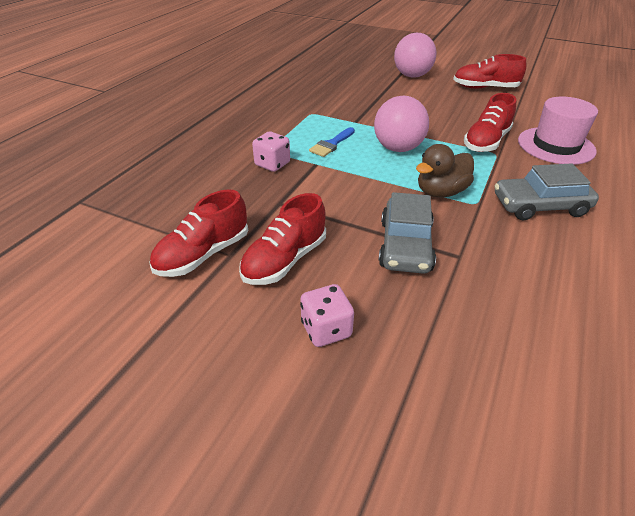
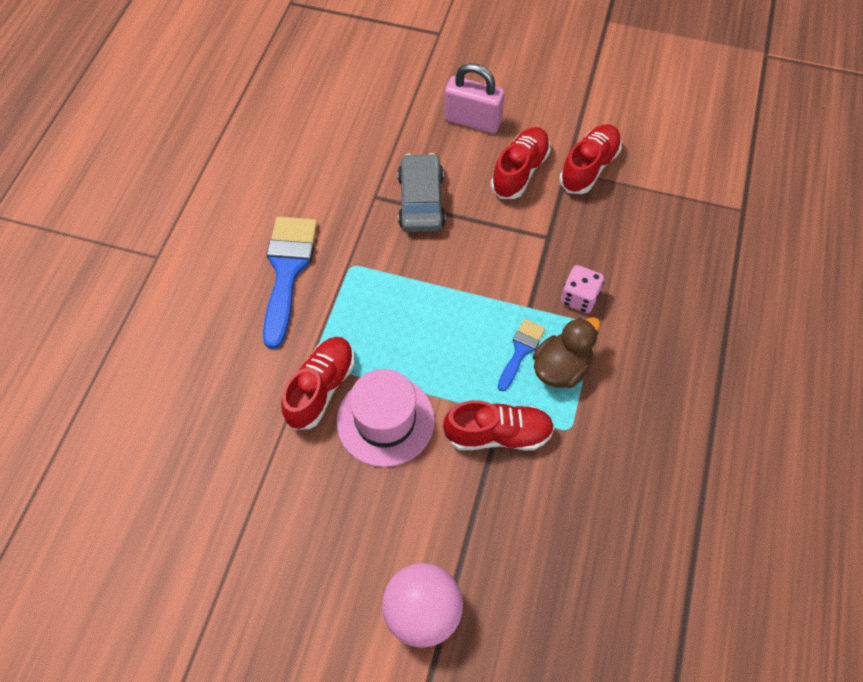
camera: 170 degrees right, 20 degrees up
(326, 329) = (472, 121): pink dice -> pink padlock
(398, 148) = (436, 354): pink ball -> none
(441, 192) = (386, 277): brown duck -> brown duck (561, 368)
(485, 88) = (292, 575): red shoe -> red shoe (498, 434)
(540, 206) = (287, 271): grey car -> blue brush
(556, 146) = (231, 393): pink hat -> pink hat (385, 420)

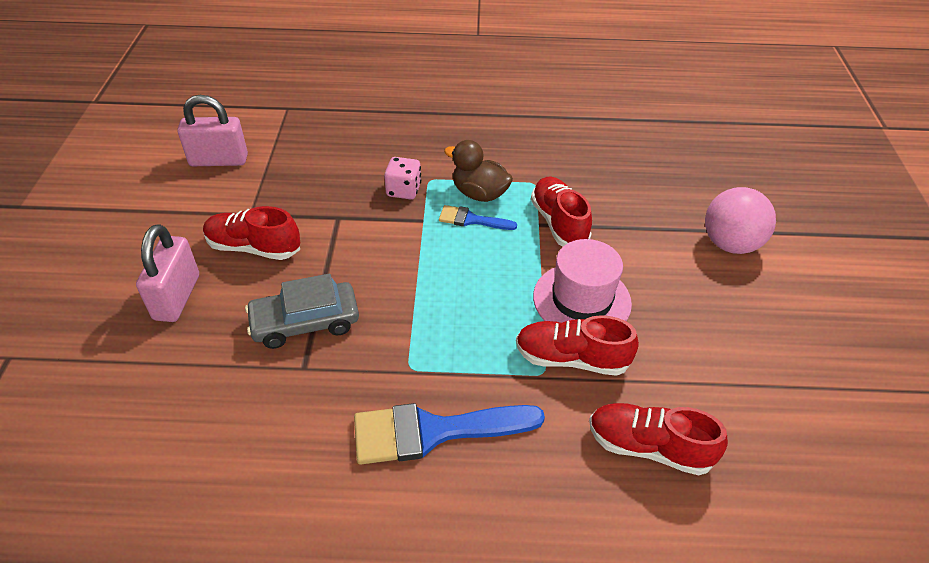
camera: 105 degrees left, 15 degrees down
(589, 167) = (245, 199): red shoe -> red shoe (648, 447)
(652, 149) = (219, 160): none -> pink padlock

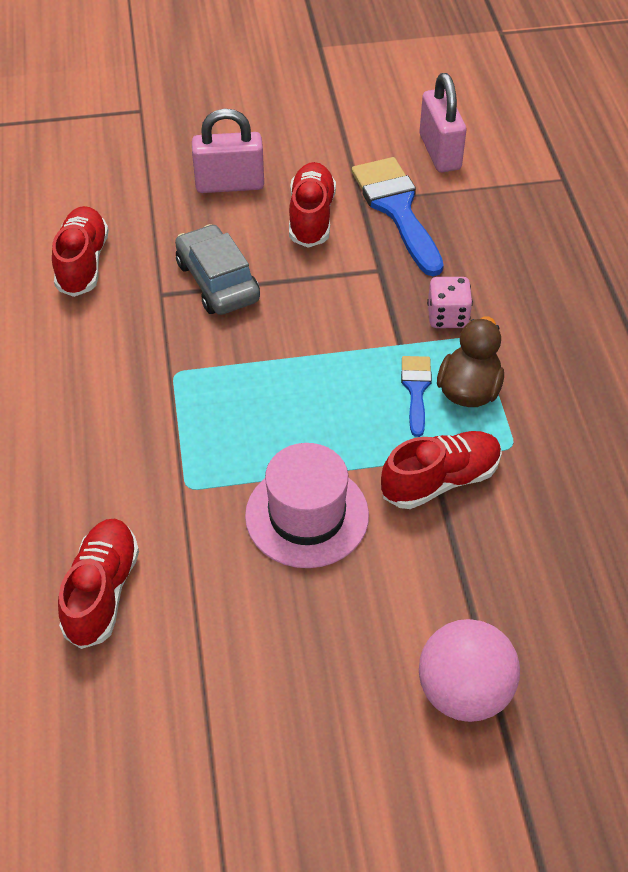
camera: 80 degrees right, 5 degrees up
(433, 432) = (100, 405): blue brush -> blue brush (397, 209)
(571, 359) = (212, 511): red shoe -> red shoe (83, 263)

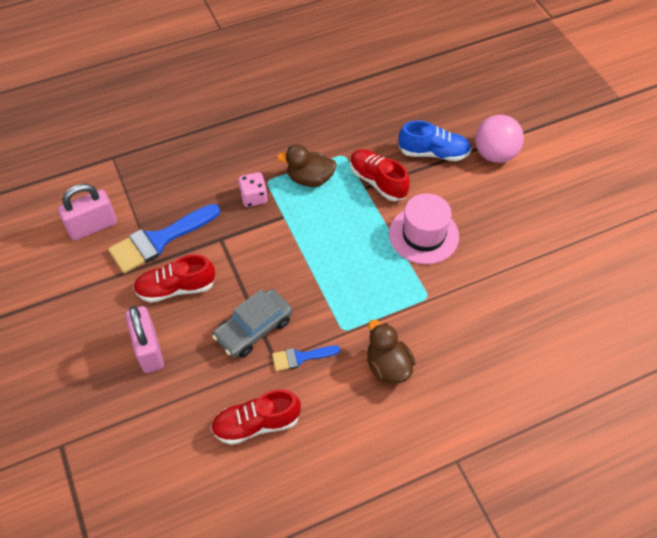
camera: 105 degrees left, 5 degrees up
(96, 409) = (388, 366): none -> brown duck
(102, 591) = (512, 317): red shoe -> none
(416, 390) = (317, 203): blue brush -> blue brush (300, 357)
(489, 585) = (433, 153): none -> blue shoe

